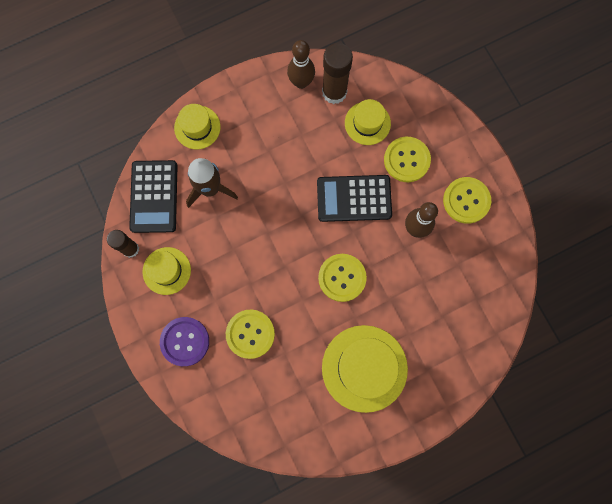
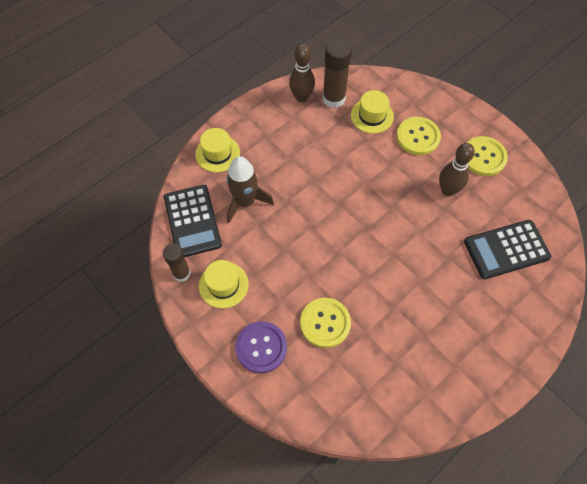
camera: 15 degrees left, 15 degrees down
(342, 278) = (396, 249): yellow button -> none
(354, 198) = (382, 178): black calculator -> black calculator (506, 249)
(364, 368) = (448, 326): yellow hat -> none

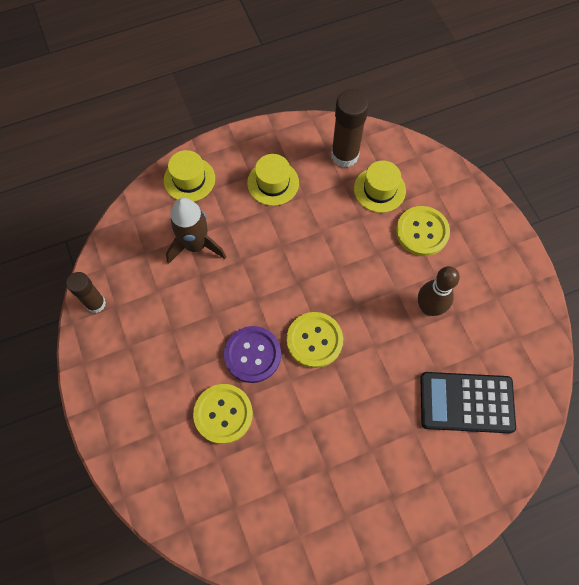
camera: 20 degrees right, 5 degrees up
(192, 221) = (131, 248): black calculator -> none
(223, 285) = (134, 331): yellow hat -> yellow hat (273, 183)
(261, 347) = (144, 416): purple button -> purple button (252, 355)
(301, 97) = (309, 142): brown bowling pin -> none
(483, 157) = (489, 281): yellow button -> yellow button (314, 340)

